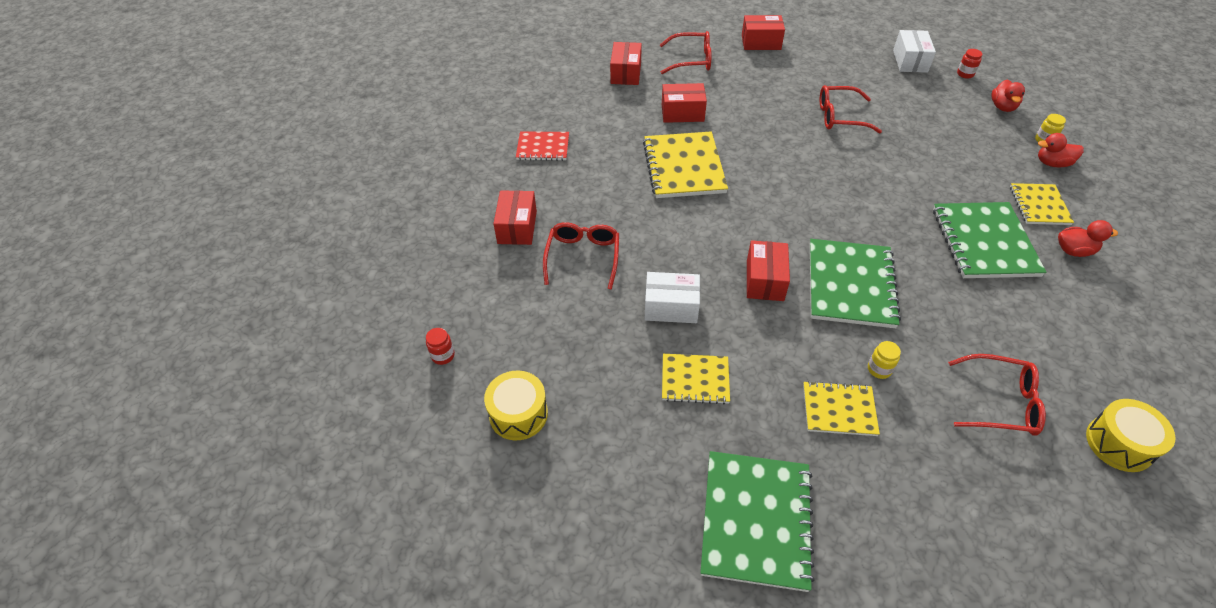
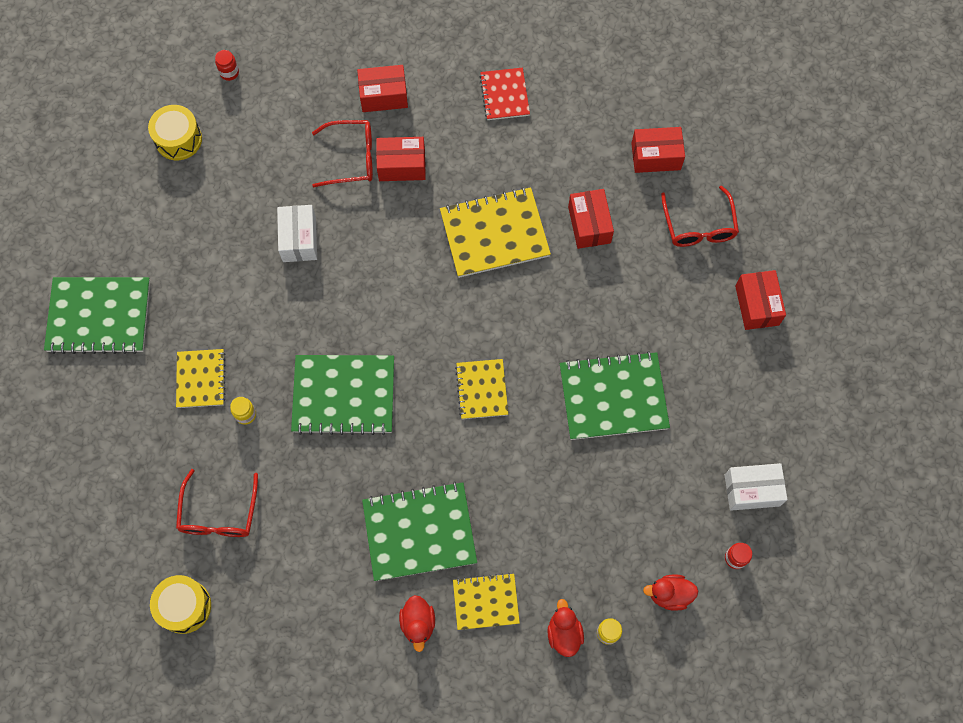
camera: 80 degrees right, 20 degrees up
(695, 380) = (222, 265): yellow notebook -> yellow notebook (482, 390)
(765, 280) = (341, 318): red box -> red box (402, 165)
(840, 116) = (613, 397): red glasses -> green notebook

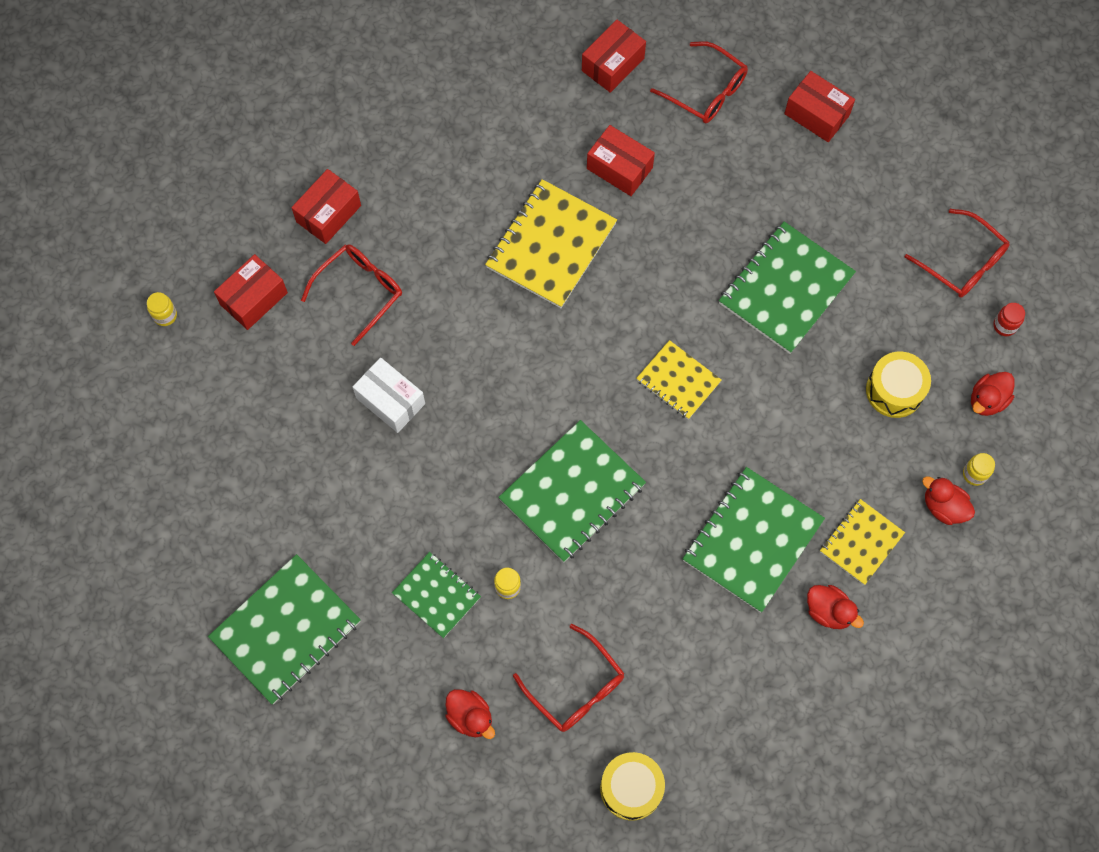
camera: 45 degrees left, 0 degrees up
(142, 469) = (470, 717): none -> red duck
(178, 139) = (184, 414): yellow drum -> yellow drum (894, 390)
(201, 379) = (436, 595): yellow notebook -> green notebook
(229, 73) = (165, 315): red jar -> yellow jar
(402, 165) = (410, 259): red box -> red box (254, 299)
(504, 95) = (433, 122): red notebook -> none
(752, 490) = (962, 262): white box -> red glasses

